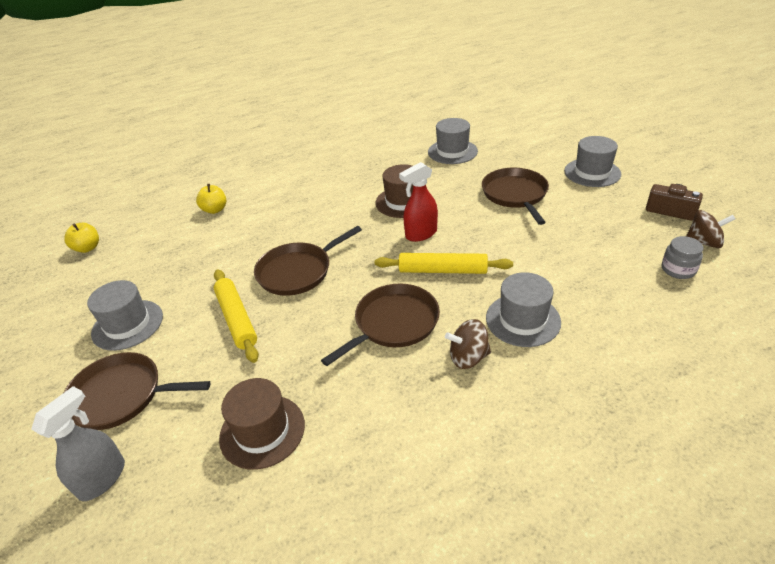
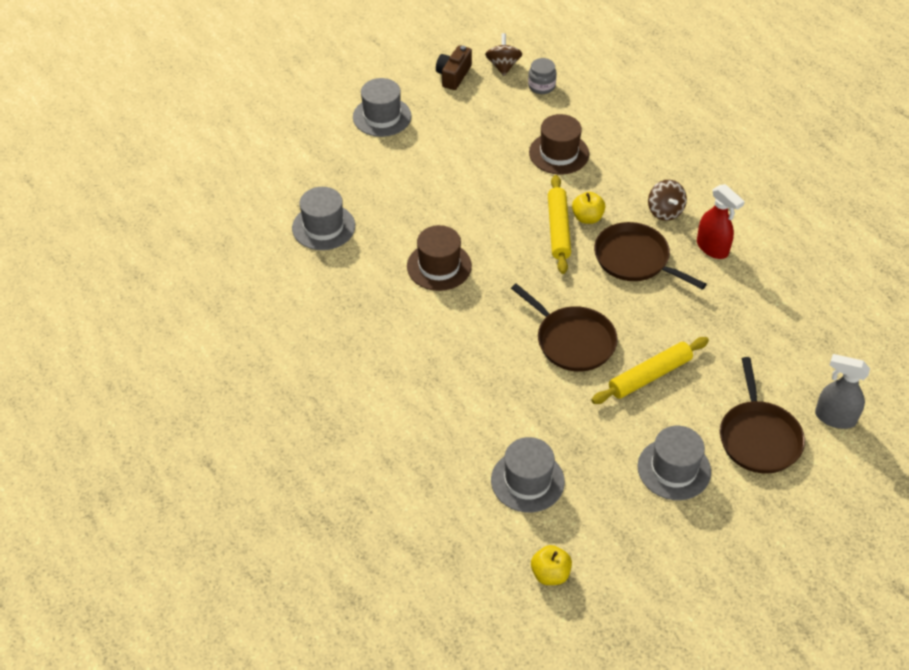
camera: 100 degrees left, 10 degrees up
(215, 210) = (458, 453): yellow apple -> yellow apple (587, 218)
(262, 431) = (765, 327): brown hat -> brown hat (559, 153)
(421, 234) = (500, 248): red spray bottle -> red spray bottle (712, 248)
(515, 195) = (425, 176): brown pan -> none
(523, 320) = (616, 179): grey hat -> grey hat (527, 481)

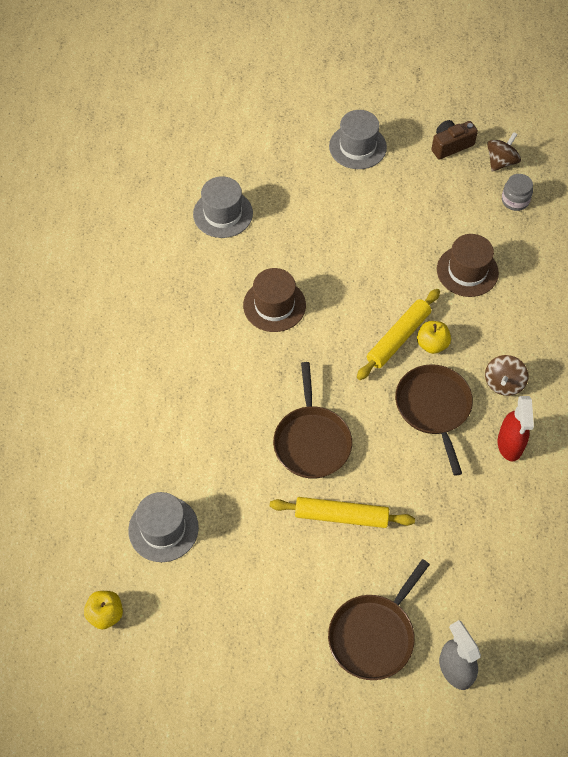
camera: 40 degrees right, 10 degrees up
(674, 469) = (279, 607): grey hat -> none

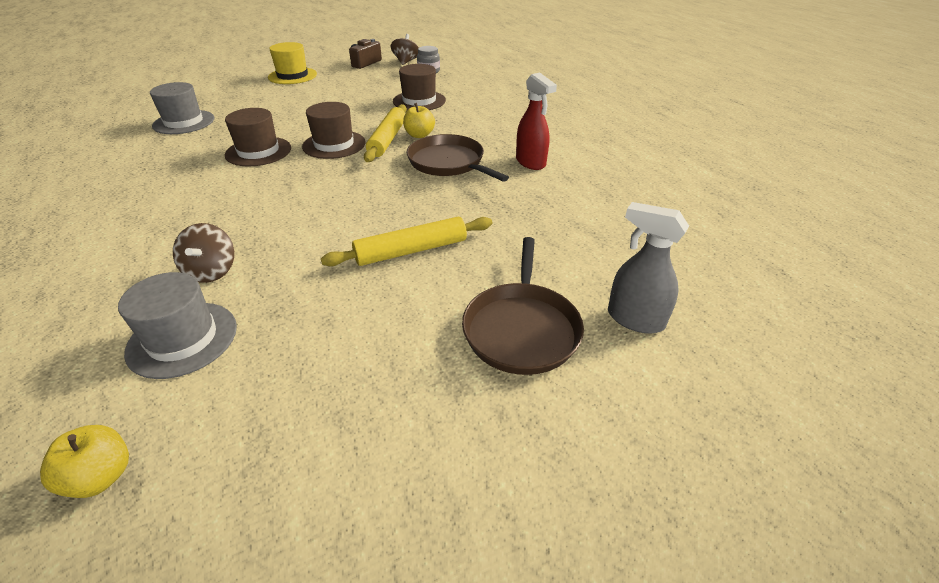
camera: 30 degrees left, 20 degrees down
(312, 441) = (344, 213): brown pan -> none
(345, 324) = (334, 144): none -> brown hat
(357, 147) = (292, 76): grey hat -> yellow hat
(503, 383) = (495, 137): brown spinning top -> brown spinning top (212, 271)

